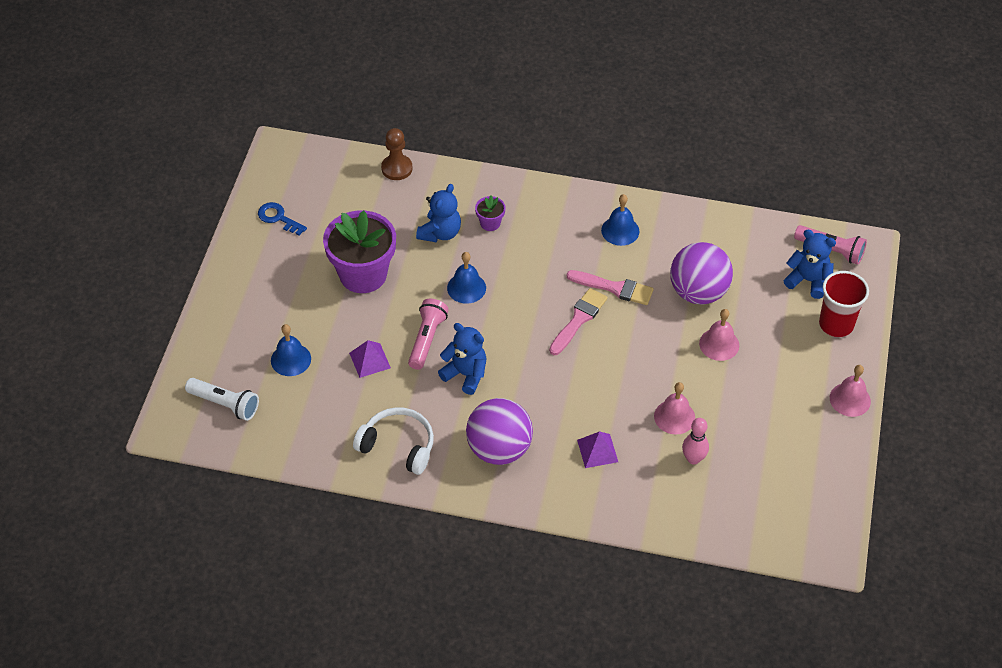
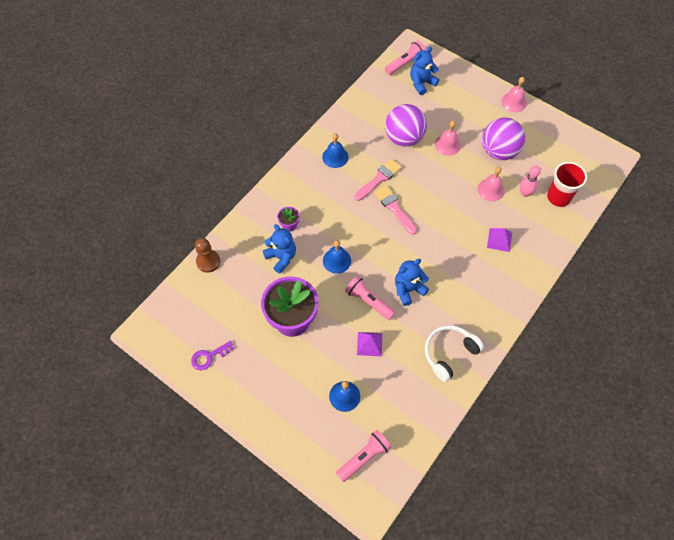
camera: 65 degrees left, 10 degrees up
(225, 404) = (364, 457): white flashlight -> pink flashlight
(278, 218) = (209, 357): blue key -> purple key
(499, 449) = (476, 294): purple ball -> purple ball (499, 151)
(836, 324) = (459, 85): red cup -> red cup (558, 197)

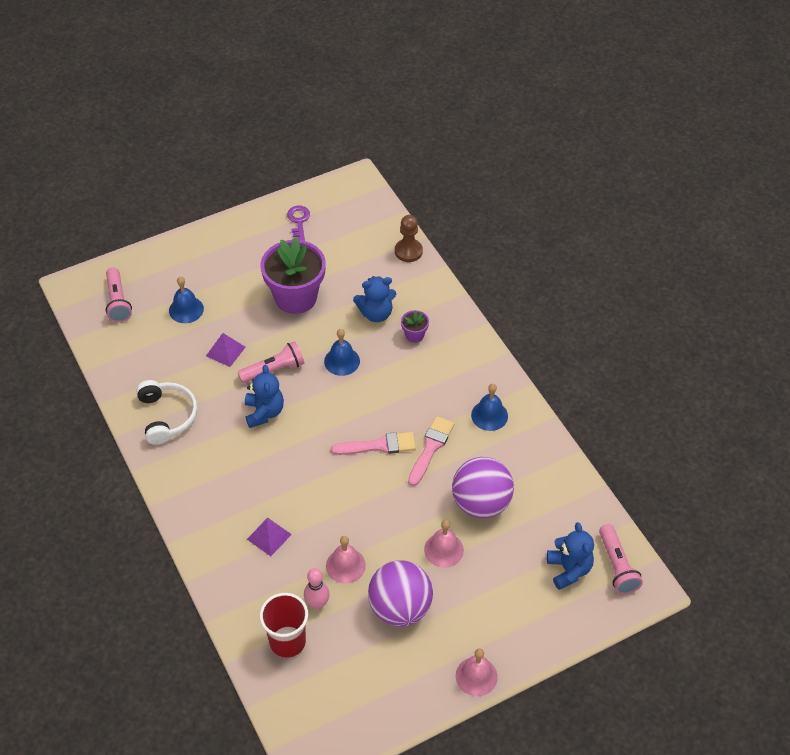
camera: 115 degrees right, 10 degrees down
(379, 179) = (431, 448): pink brush -> pink brush turned 135 degrees counterclockwise

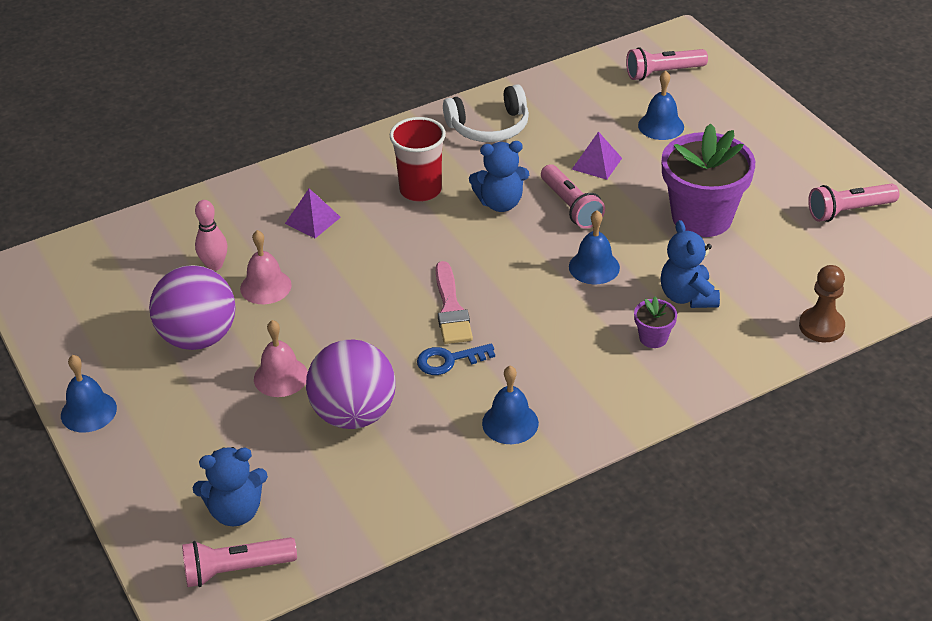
camera: 90 degrees right, 10 degrees down
(287, 641) = (167, 244): red cup -> red cup (420, 190)
(298, 221) = (849, 211): purple key -> pink flashlight
(431, 448) = (449, 360): pink brush -> blue key
(476, 676) = (88, 411): pink bell -> blue bell

